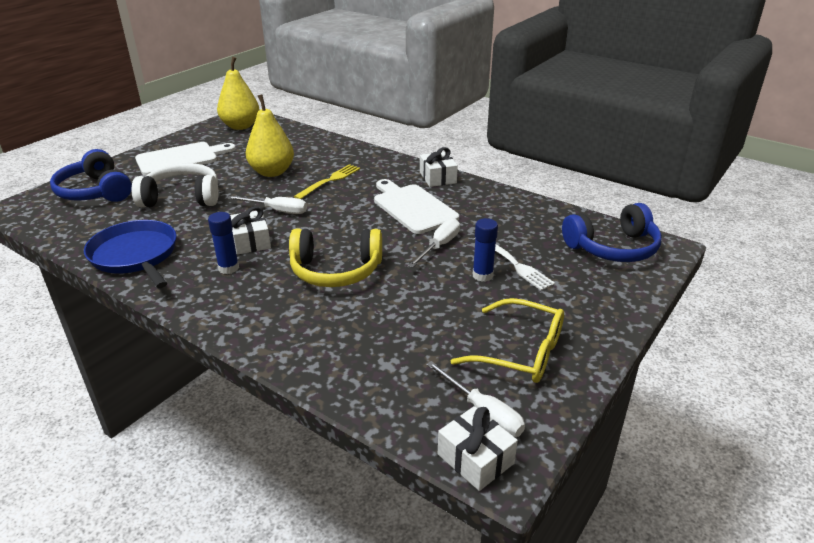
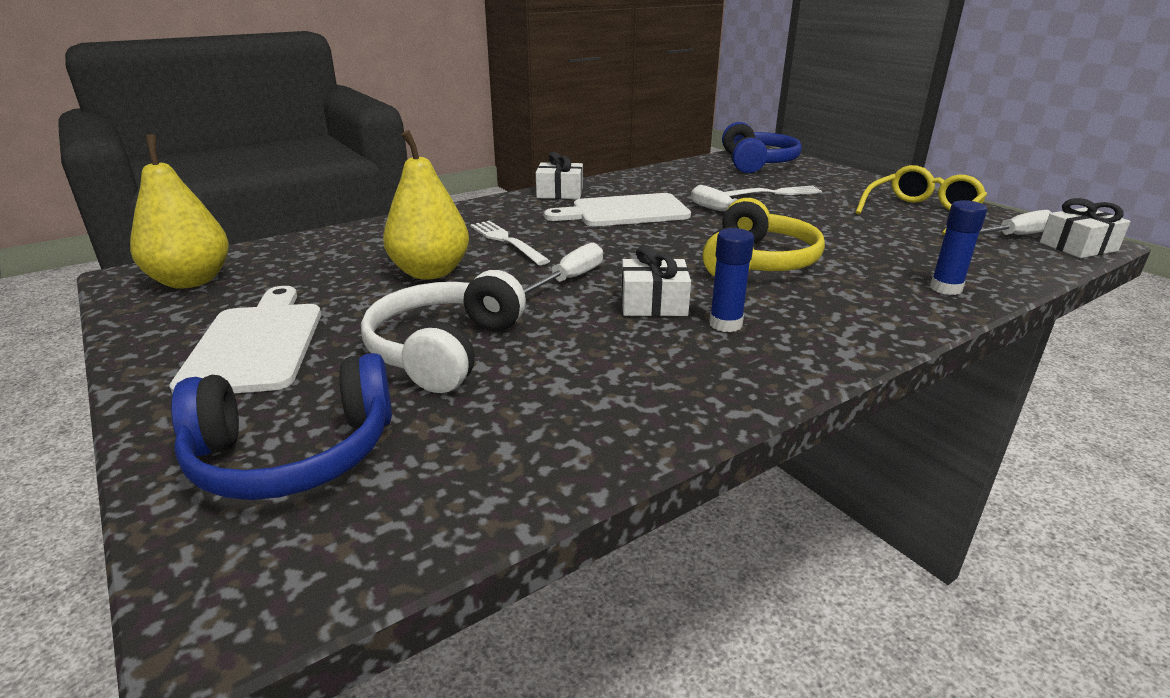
camera: 70 degrees left, 5 degrees down
(135, 255) = (645, 403): blue pan -> none
(330, 181) = (506, 241): yellow fork -> white fork
(482, 275) = (789, 206): blue glue stick -> blue glue stick (946, 288)

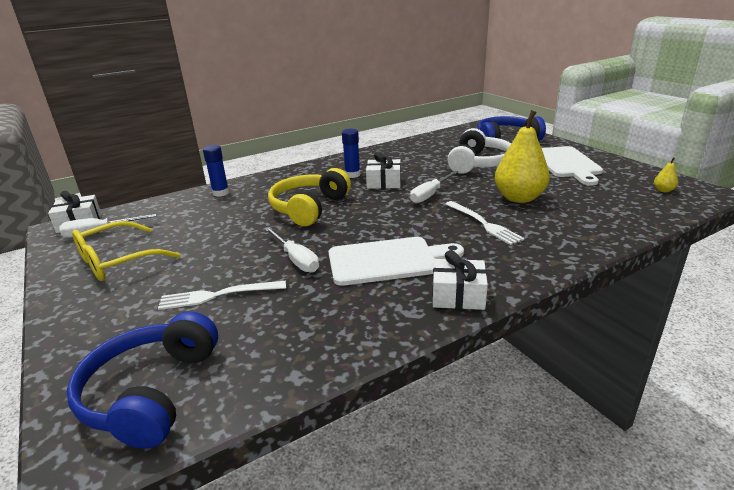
camera: 175 degrees left, 0 degrees up
(191, 281) = (663, 190): yellow pear -> yellow pear, size x0.41

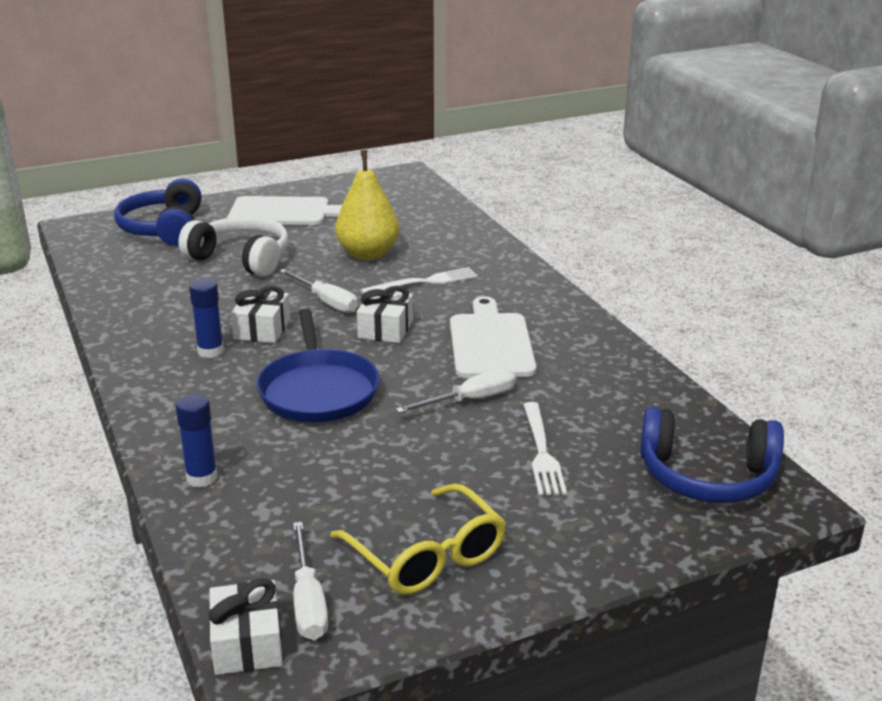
camera: 85 degrees left, 0 degrees up
(309, 208) = (318, 390): yellow headphones -> blue pan
(458, 296) = (566, 314): white gift -> white gift (385, 329)
(663, 190) = (390, 188): yellow pear -> none

